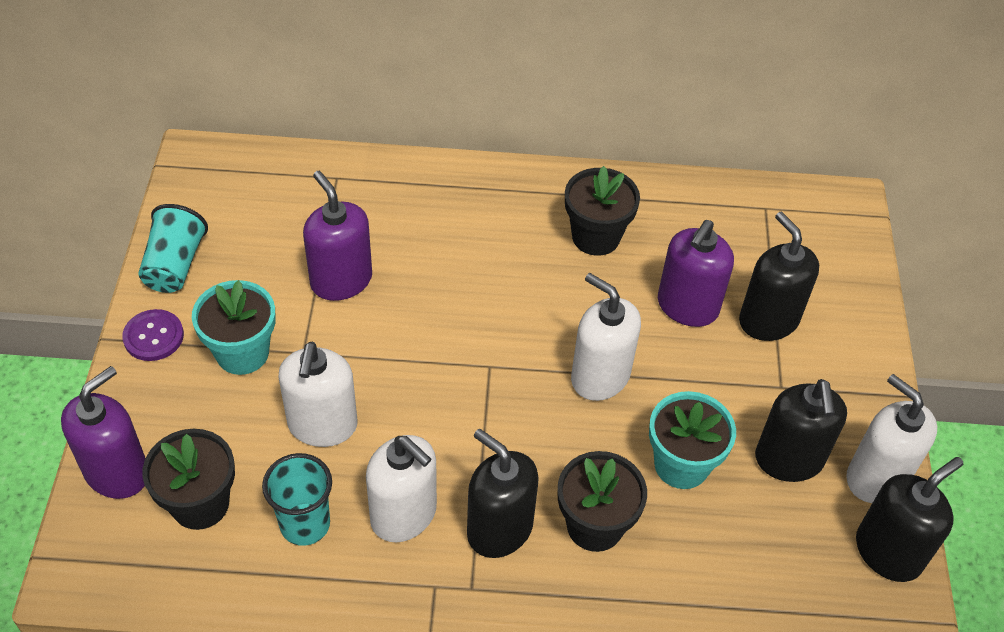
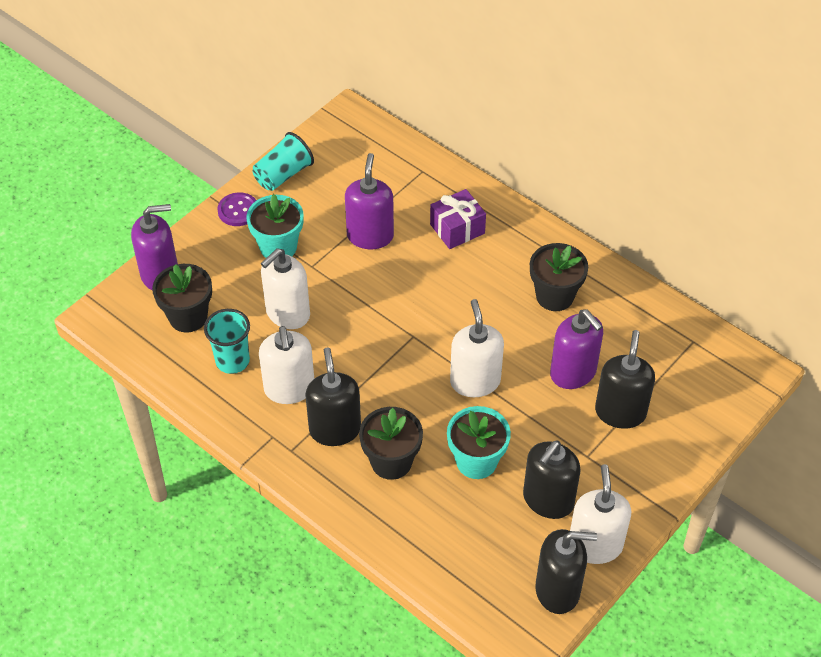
camera: 40 degrees right, 0 degrees up
(431, 220) = (457, 229): none -> purple gift
(687, 307) = (573, 372): purple soap dispenser -> purple soap dispenser turned 105 degrees counterclockwise

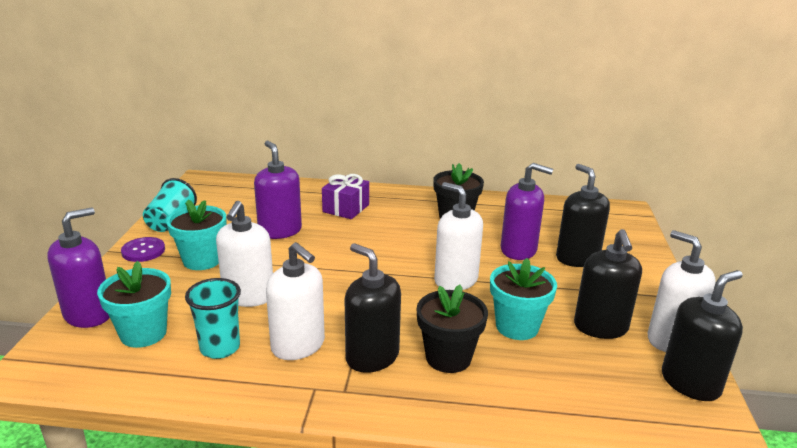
camera: 35 degrees left, 25 degrees down
(188, 317) = (143, 333): black flower pot -> turquoise flower pot

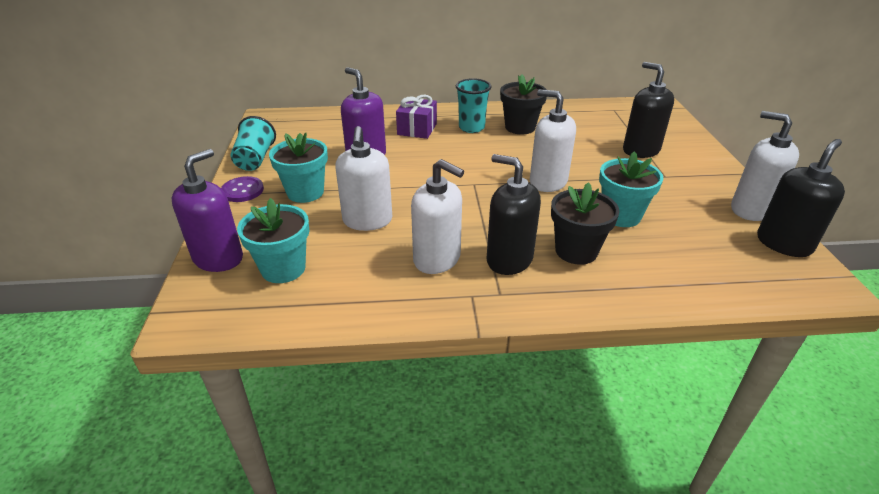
camera: 10 degrees left, 10 degrees up
(220, 348) = (365, 272): turquoise cup -> turquoise cup (471, 128)
(518, 250) = (588, 149): purple soap dispenser -> none
(600, 327) = (689, 207): black soap dispenser -> none

